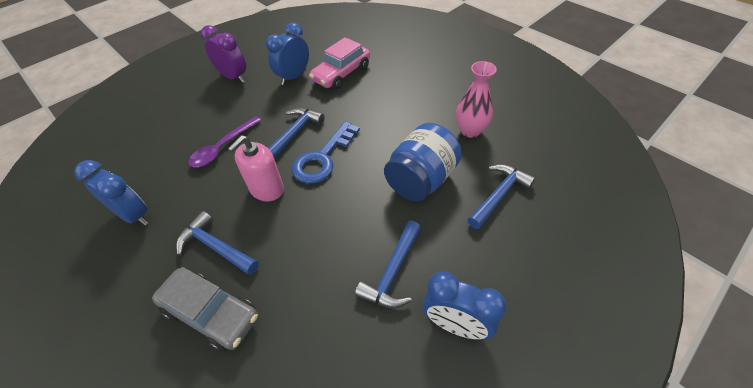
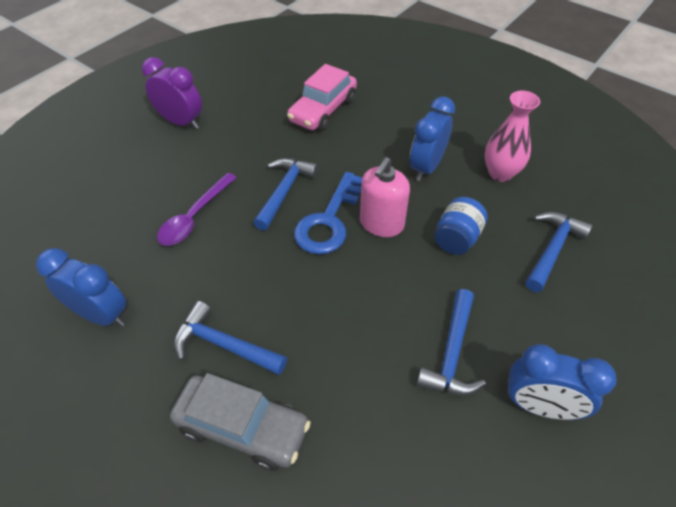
camera: 10 degrees left, 0 degrees up
(266, 189) = (268, 266): pink soap dispenser -> pink soap dispenser (381, 223)
(294, 77) = (262, 118): blue clock -> blue clock (426, 167)
(421, 180) = (456, 238): blue jar -> blue jar, size x0.61

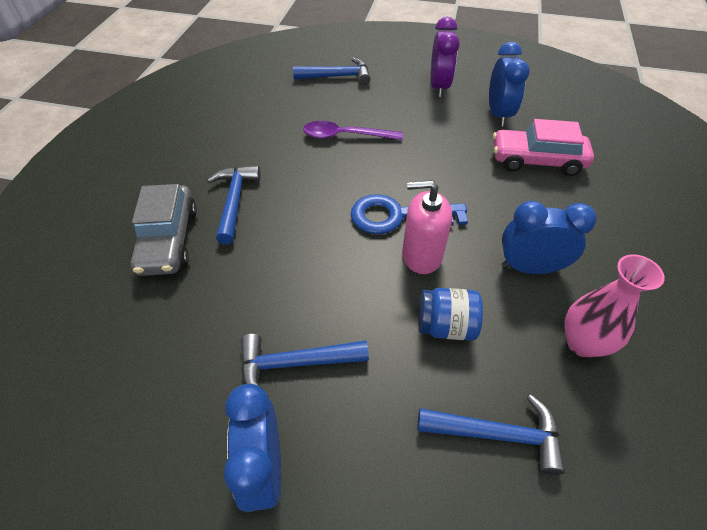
camera: 65 degrees right, 0 degrees up
(101, 315) = (232, 131): blue clock -> blue clock (498, 114)
(284, 191) = (410, 175): blue hammer -> blue hammer (337, 77)

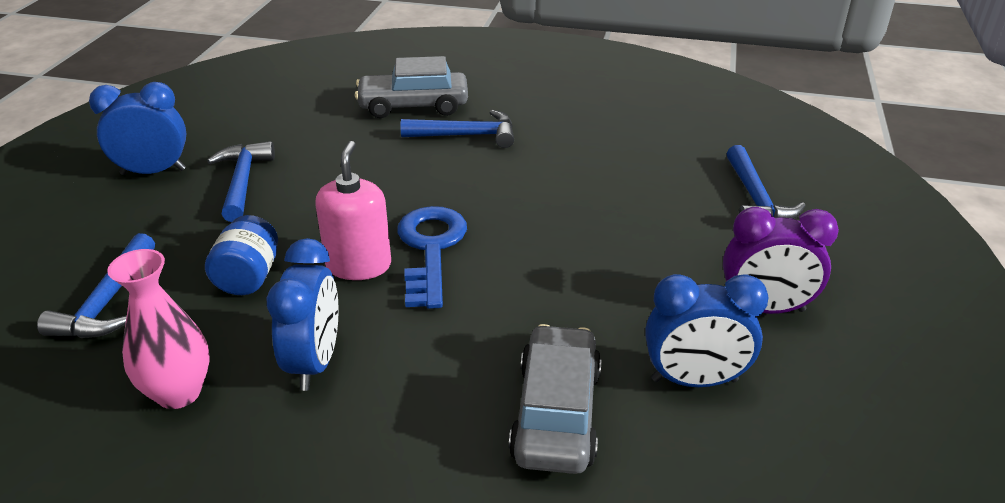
camera: 90 degrees right, 15 degrees down
(345, 136) = (598, 207): purple spoon -> none
(537, 161) = (556, 413): pink car -> grey car

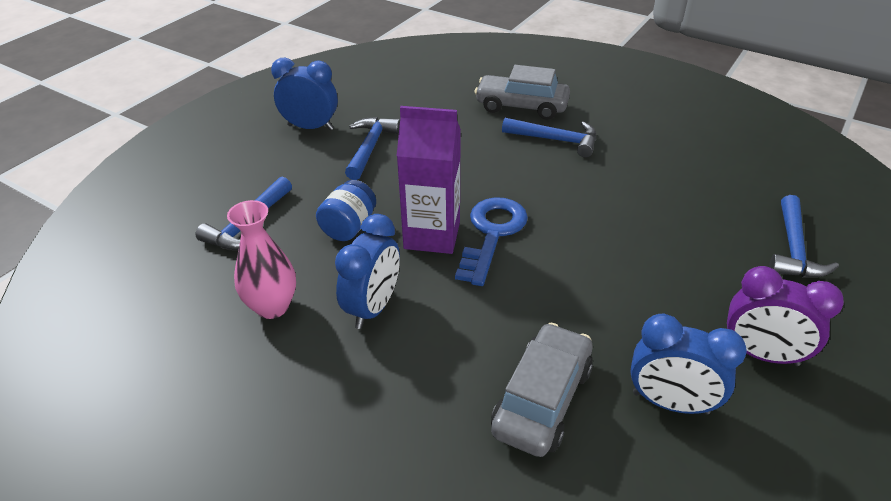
camera: 20 degrees right, 5 degrees up
(358, 265) = (432, 235): pink soap dispenser -> purple carton

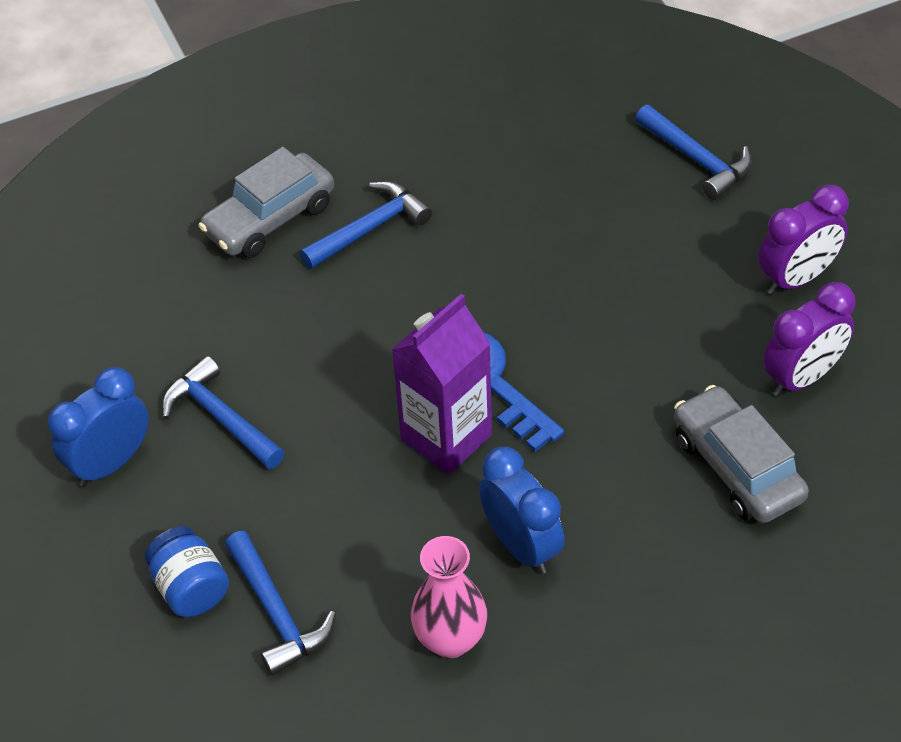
camera: 55 degrees left, 10 degrees up
(349, 227) = (367, 510): blue jar -> blue jar (191, 588)
(670, 403) = (802, 377): blue clock -> purple clock

